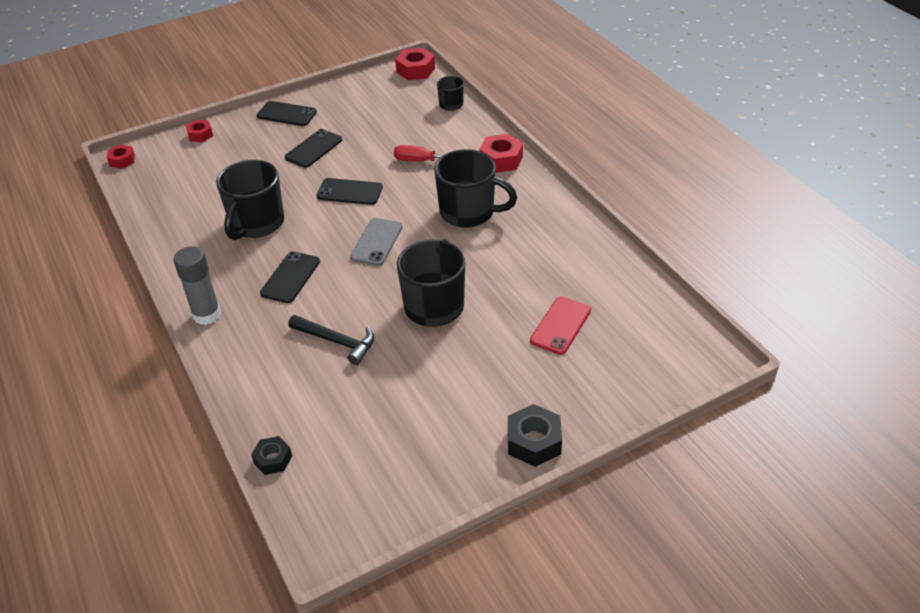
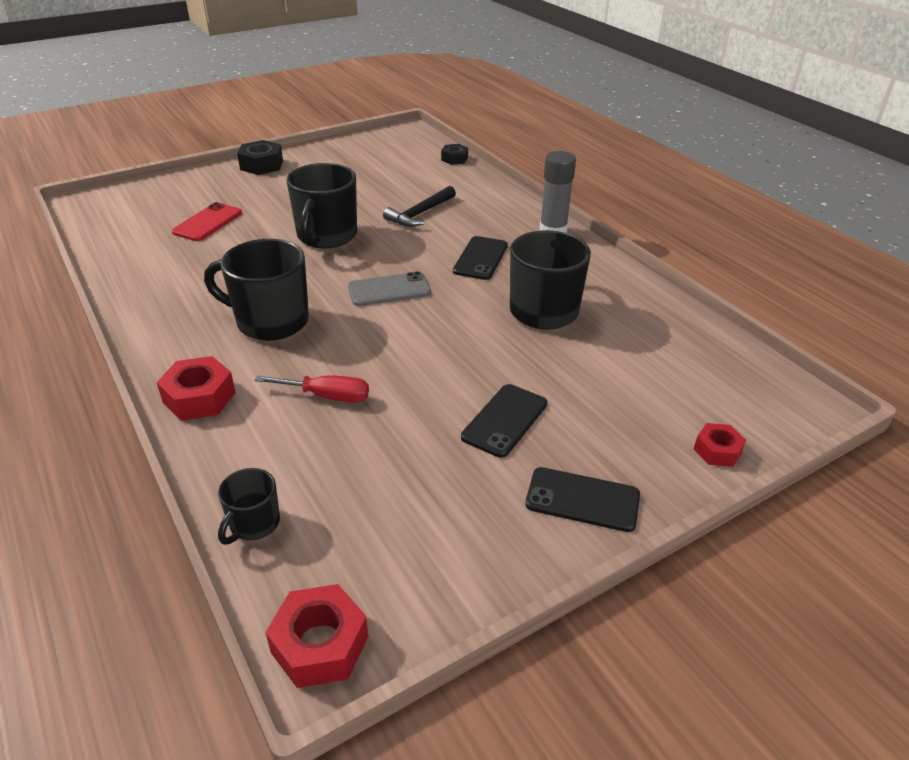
camera: 175 degrees right, 5 degrees down
(122, 160) = (807, 401): red nut -> none
(336, 341) = (420, 213): black hammer -> black hammer turned 75 degrees counterclockwise
(349, 192) = (432, 349): black phone -> none
(376, 242) = (389, 290): grey phone -> grey phone turned 60 degrees clockwise

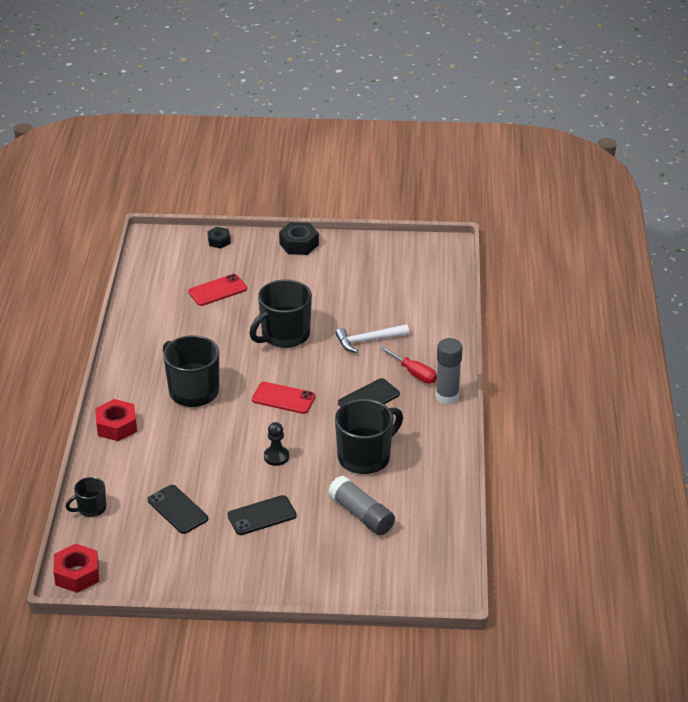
camera: 35 degrees right, 0 degrees up
(327, 396) = (182, 456): red screwdriver -> red screwdriver (414, 373)
(389, 290) = (283, 398): grey phone -> red phone
(420, 213) = (368, 340): black hammer -> white hammer
(447, 349) = (276, 457): none -> black pawn
(454, 159) = (452, 293): black nut -> black nut (219, 241)
(582, 500) = (255, 575): black phone -> black phone (177, 509)
(613, 367) = (361, 514): none -> grey glue stick
(717, 451) = (357, 588): red nut -> none

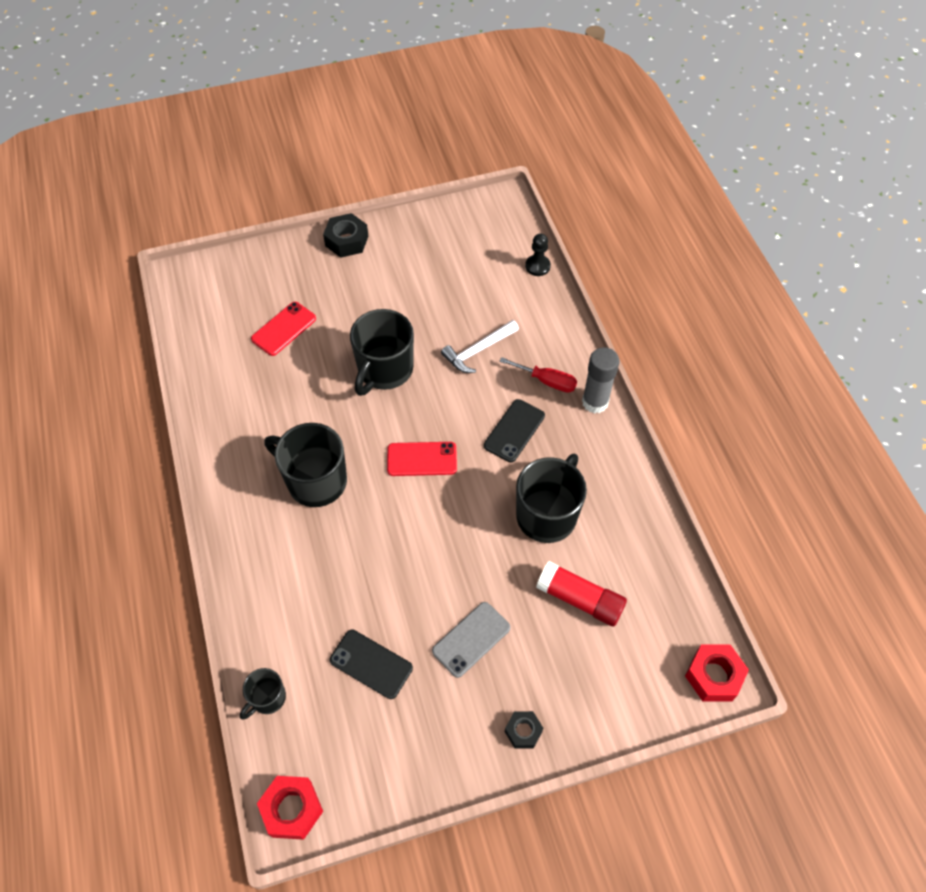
camera: 20 degrees left, 20 degrees up
(116, 426) = (247, 561): red nut -> red nut (714, 676)
(219, 241) = (257, 260): black nut -> black nut (523, 731)
(262, 515) = (471, 639): black phone -> grey phone
(276, 457) = (450, 546): black pawn -> black pawn (537, 266)
(361, 514) = (580, 599): grey glue stick -> red glue stick

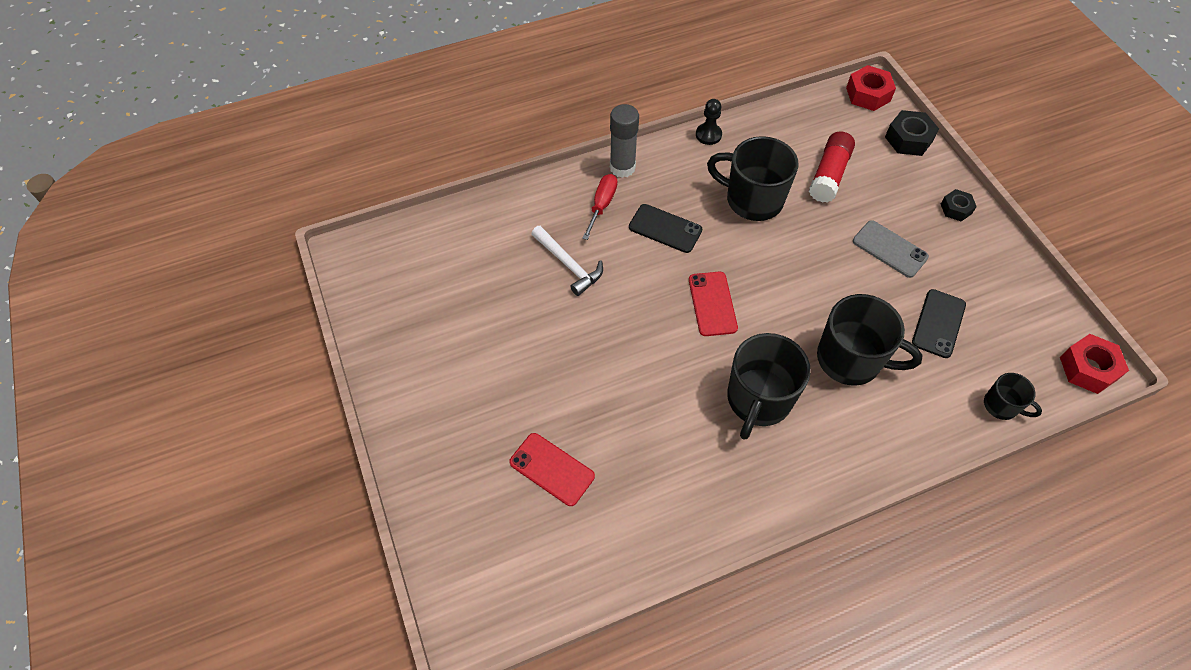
camera: 95 degrees left, 0 degrees up
(347, 241) = (404, 416): black nut -> black nut (908, 139)
(384, 370) = (603, 350): black mug -> black mug (851, 359)
(537, 266) = (448, 218): black pawn -> black pawn (708, 135)

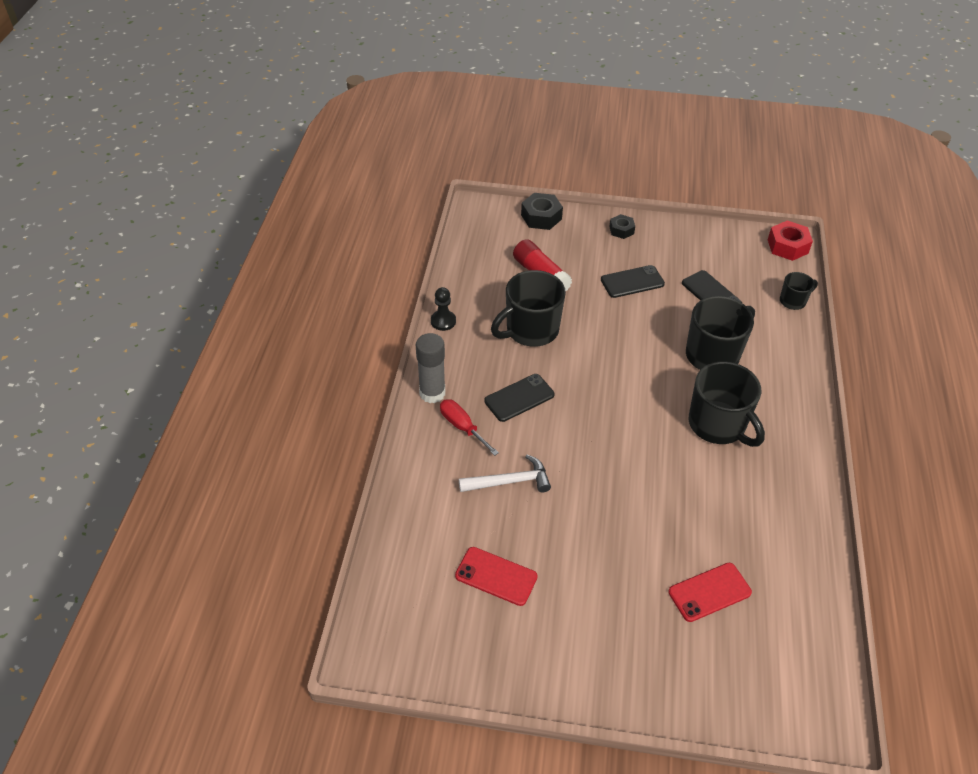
camera: 60 degrees left, 10 degrees down
(712, 304) = (614, 406): red phone -> red phone (496, 576)
(868, 94) = (481, 213): red nut -> none
(889, 249) = (632, 282): grey phone -> black phone

